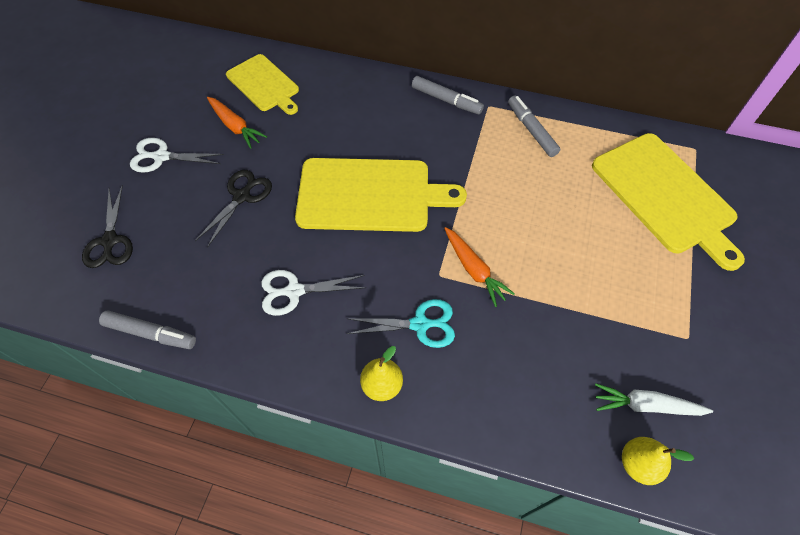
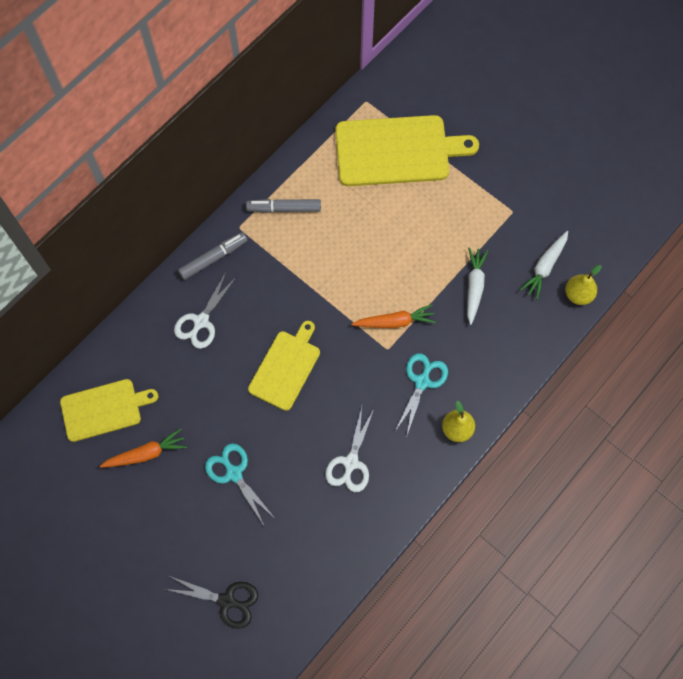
camera: 65 degrees left, 10 degrees up
(151, 333) = (337, 586): grey marker -> none
(161, 157) = (149, 532): white scissors -> white scissors (201, 322)
(242, 196) = (234, 473): black scissors -> turquoise scissors
(370, 195) = (286, 367): yellow cutting board -> yellow cutting board, size x0.61
(566, 333) = (474, 286): none -> white carrot

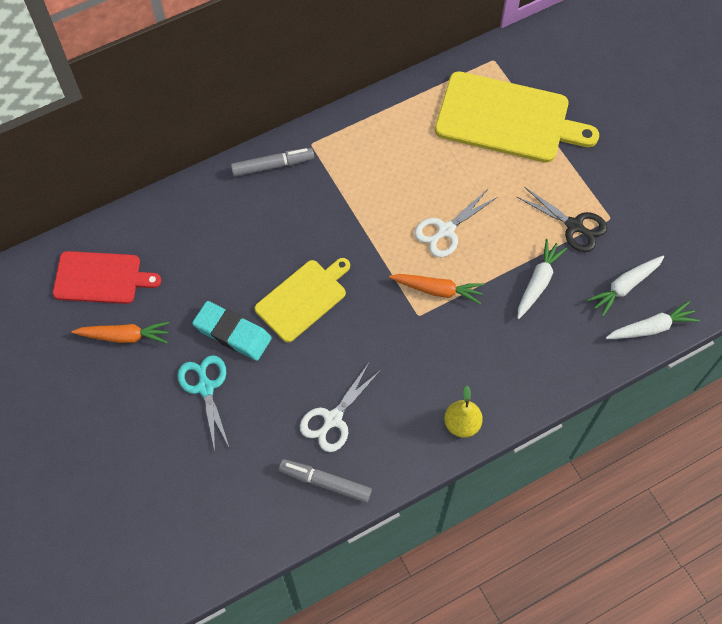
camera: 20 degrees right, 5 degrees down
(104, 409) = (101, 278): yellow cutting board -> red cutting board
(201, 322) = (234, 224): white scissors -> white scissors (445, 231)
(227, 601) = (145, 516): black scissors -> black scissors (574, 226)
(238, 418) = (232, 333): none -> turquoise eraser
(284, 208) = (365, 140): grey marker -> grey marker (325, 482)
(422, 381) = (443, 361): turquoise scissors -> none
(578, 295) = (651, 327): yellow pear -> white carrot

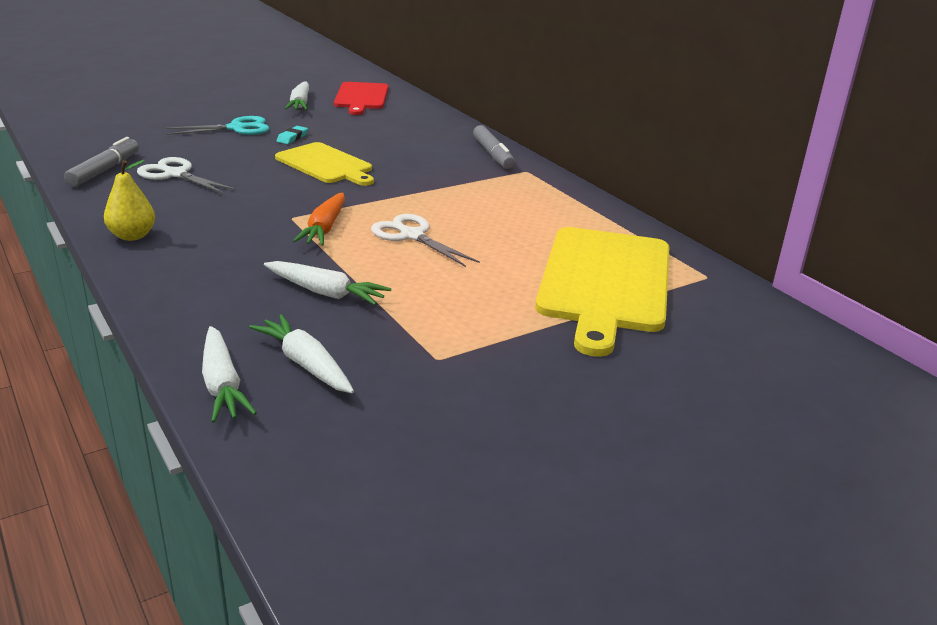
camera: 85 degrees right, 35 degrees down
(125, 336) = (300, 104): orange carrot -> white carrot
(232, 333) = (292, 138): turquoise eraser -> turquoise eraser, size x0.47
(574, 226) = (421, 326): black scissors -> none

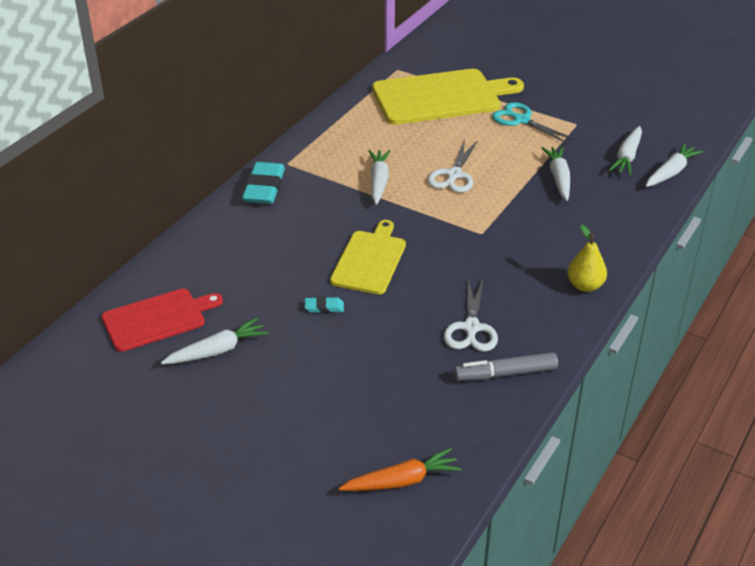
camera: 115 degrees left, 10 degrees up
(237, 128) = (331, 354): turquoise scissors -> turquoise scissors (521, 120)
(324, 228) = (482, 212): orange carrot -> orange carrot (402, 481)
(446, 198) = (378, 181): none -> white carrot
(493, 154) = (264, 188): grey marker -> turquoise eraser

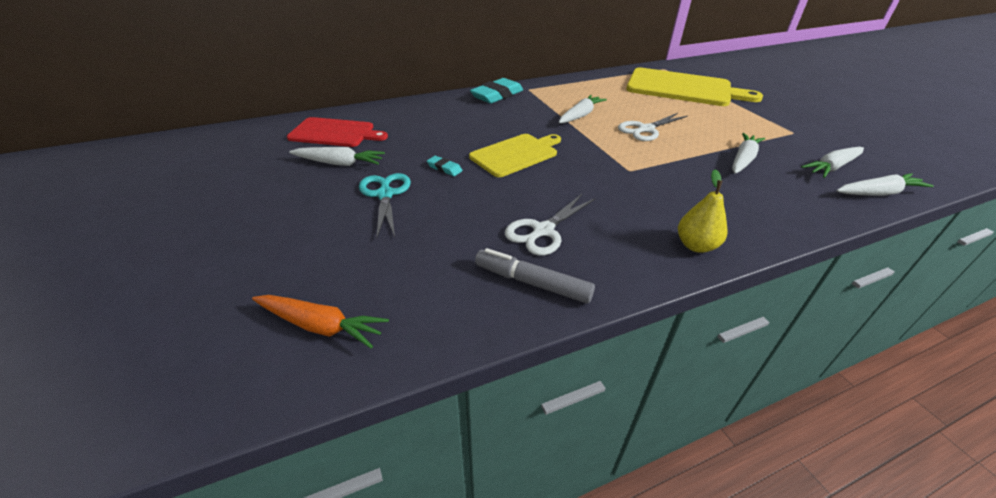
camera: 35 degrees right, 0 degrees up
(521, 120) = (741, 116): turquoise scissors -> turquoise scissors (385, 194)

